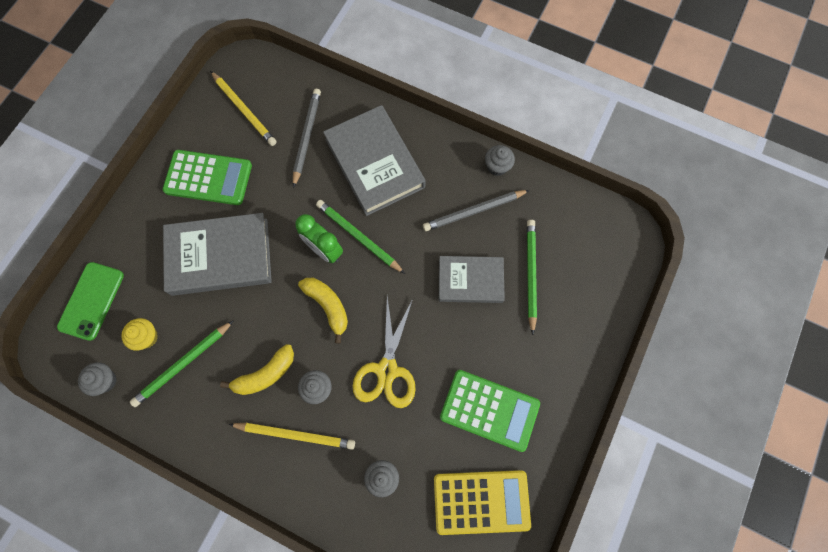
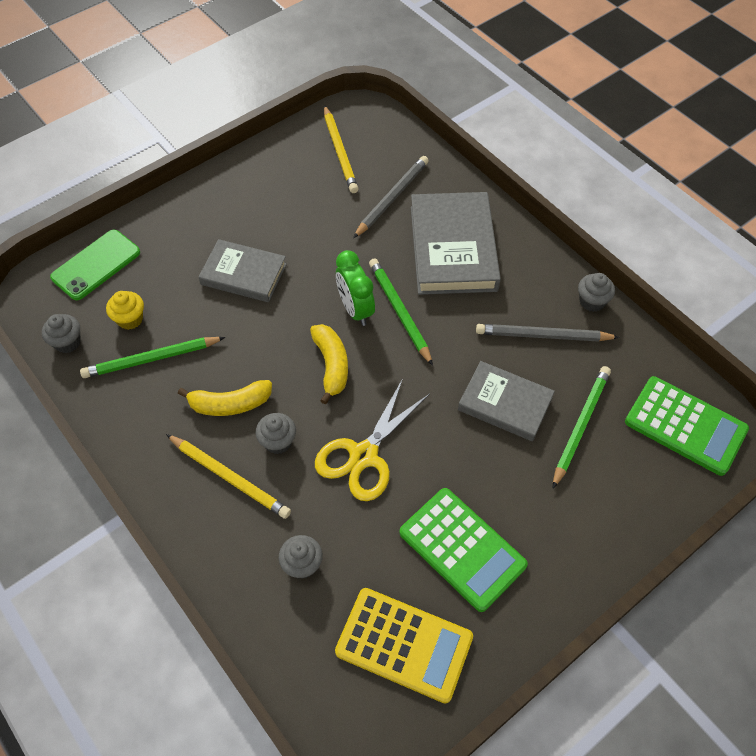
camera: 25 degrees right, 15 degrees down
(208, 178) = (271, 199): green calculator -> green calculator (685, 426)
(220, 257) = (243, 274): grey book -> grey book, size x0.64

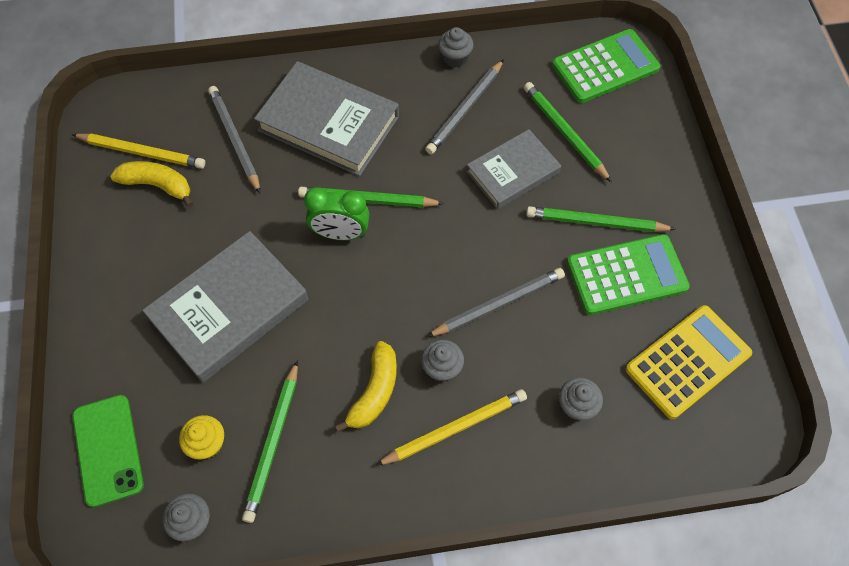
camera: 60 degrees left, 5 degrees up
(243, 274) = (229, 310): grey book -> grey book, size x1.57
(331, 365) = (388, 284): yellow banana -> yellow banana (158, 185)
(364, 455) = (498, 304): yellow scissors -> grey pencil
(501, 497) = (596, 222): none -> green pencil

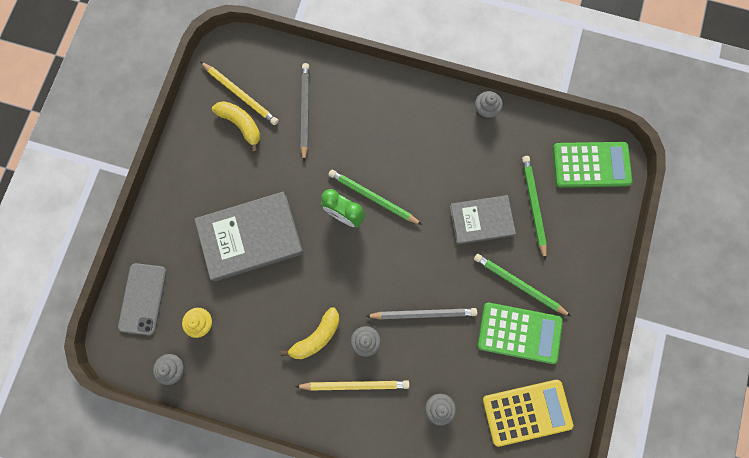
camera: 25 degrees right, 15 degrees up
(108, 450) = (143, 299): green phone -> grey phone
(273, 443) = (241, 341): green pencil -> none
(329, 123) = (373, 126): grey book -> none
(465, 109) = (472, 156): grey pencil -> none

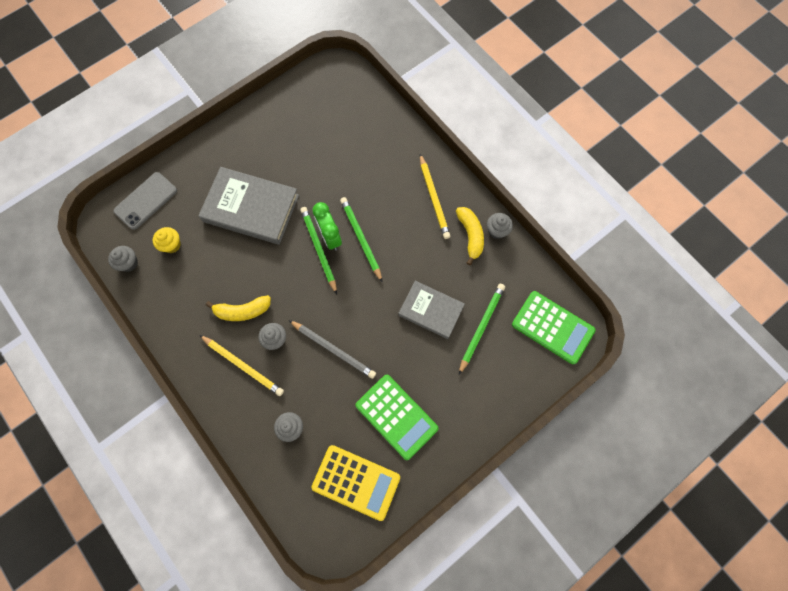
camera: 35 degrees right, 5 degrees down
(240, 94) = (321, 104): yellow pencil -> yellow pencil (433, 198)
(241, 125) = (305, 125): yellow banana -> yellow banana (470, 235)
(305, 111) = (358, 145): grey pencil -> none
(519, 285) = (424, 379): green pencil -> green pencil (319, 249)

